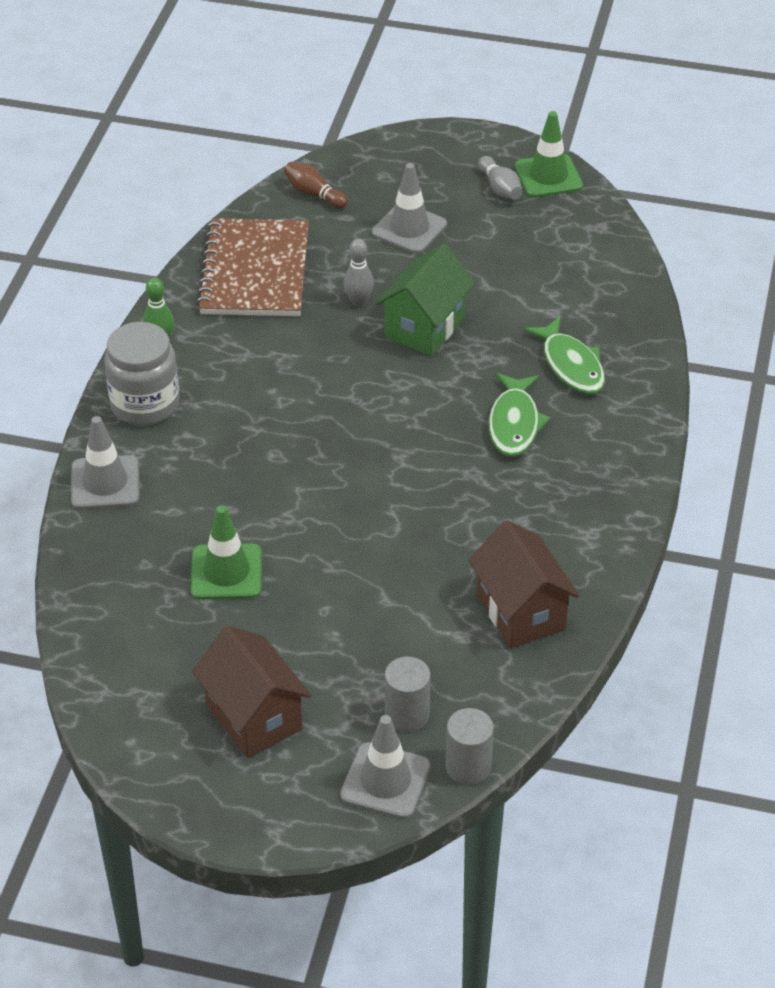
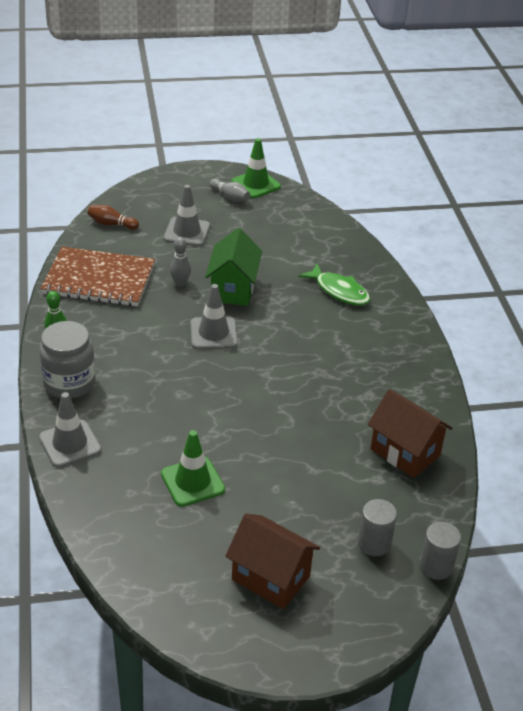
camera: 25 degrees left, 5 degrees down
(255, 271) = (99, 279): brown notebook -> brown notebook turned 60 degrees counterclockwise
(385, 781) = (388, 594): grey traffic cone -> grey traffic cone (213, 333)
(514, 423) = (326, 334): green fish -> none

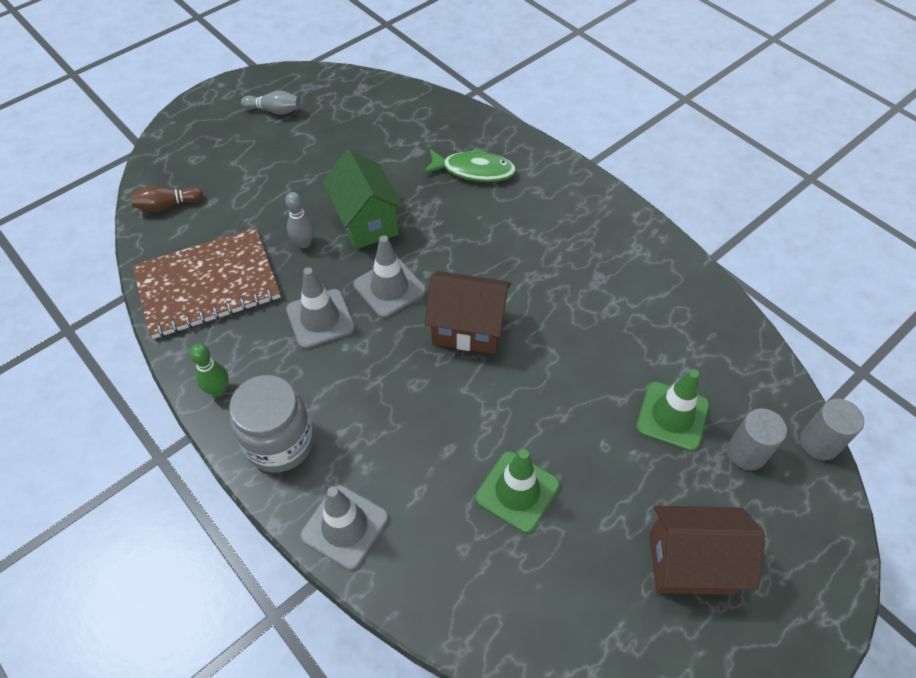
camera: 30 degrees left, 15 degrees up
(187, 232) = (261, 175): grey traffic cone -> grey traffic cone (320, 319)
(256, 184) = (290, 83): green traffic cone -> green traffic cone (672, 416)
(405, 452) = (685, 326): brown house -> brown house (468, 328)

